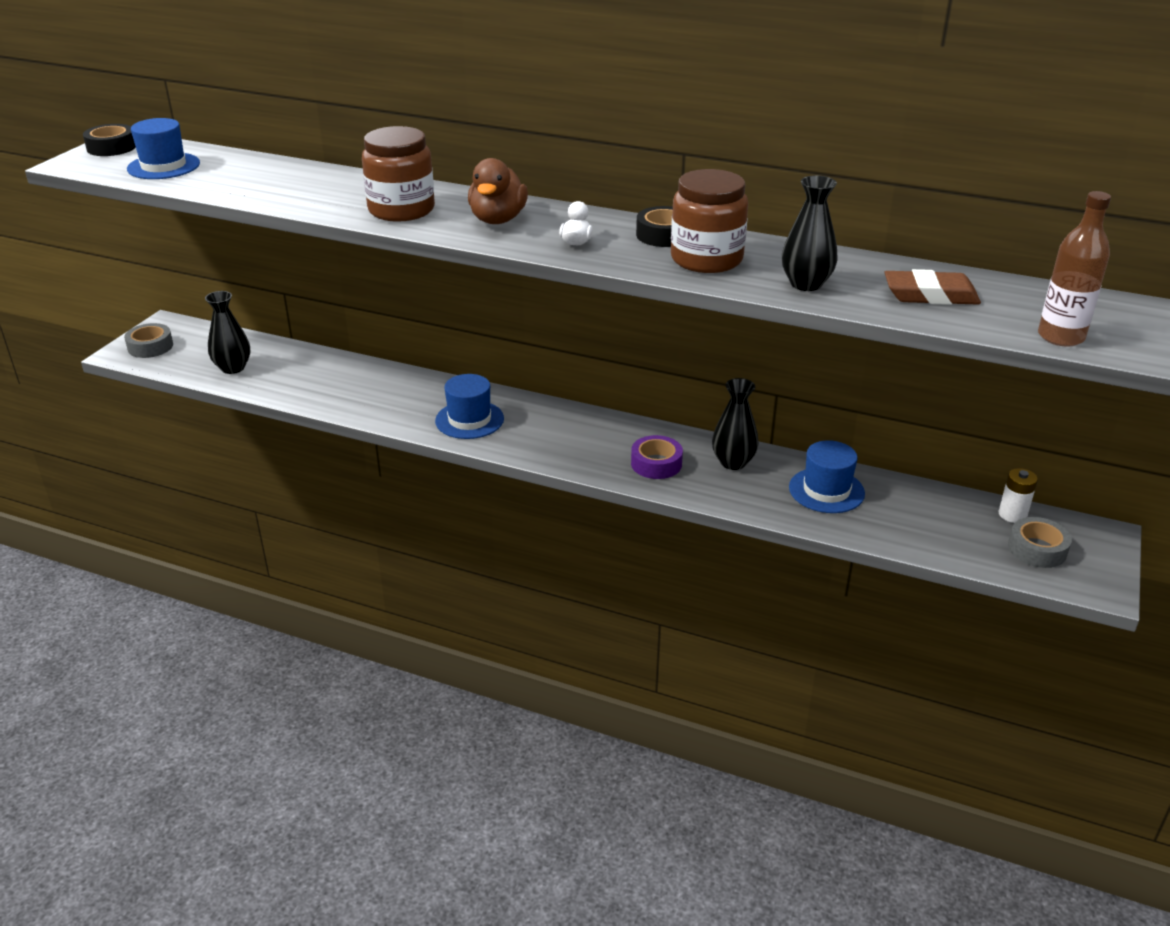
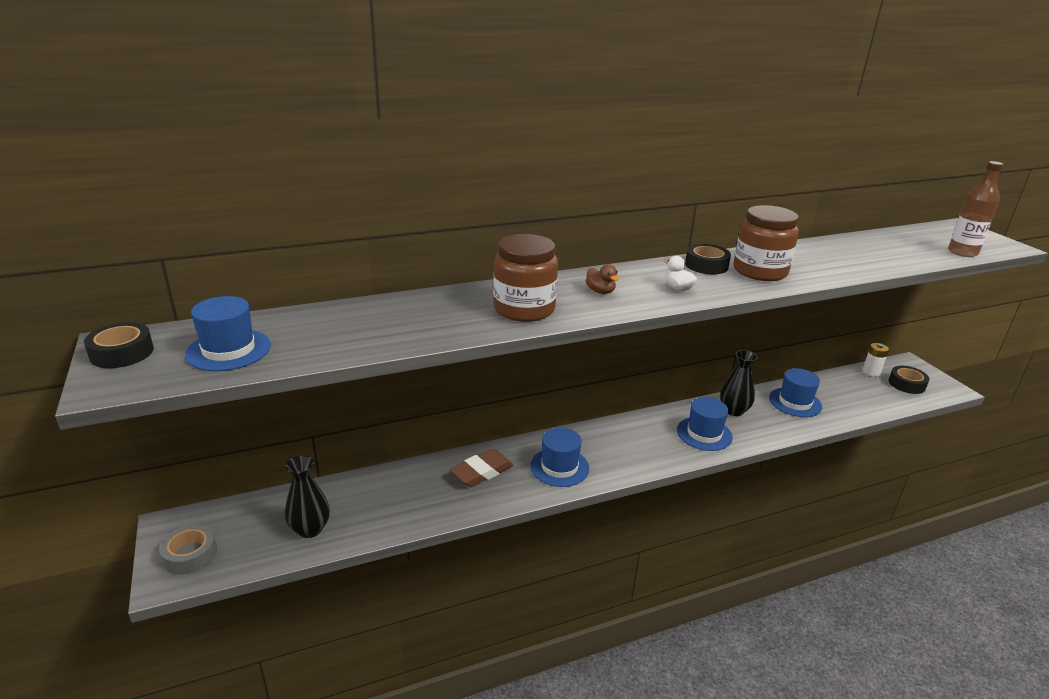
camera: 45 degrees left, 5 degrees down
(498, 220) = (600, 291): brown duck -> brown duck, size x0.54
(656, 464) = (704, 434): purple tape -> blue hat
(806, 284) = (829, 267): black vase -> none
(930, 295) = (881, 252): brown eraser -> brown eraser (482, 472)
(1037, 549) = (906, 384): grey tape -> black tape

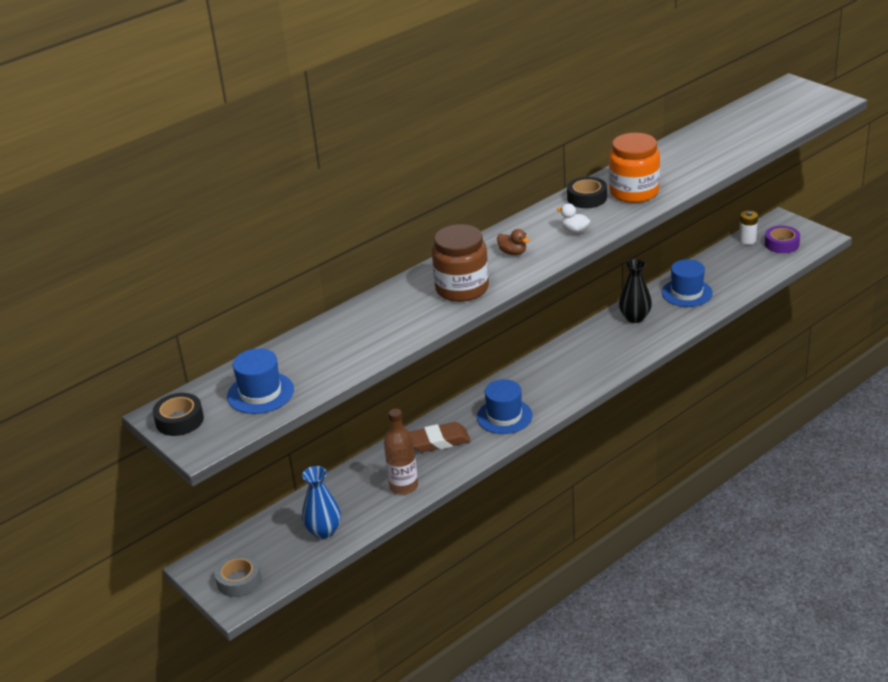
camera: 15 degrees left, 5 degrees up
(310, 529) = (324, 531): black vase -> blue vase
(482, 472) = (439, 441): brown eraser -> brown eraser turned 45 degrees clockwise
(704, 434) = (617, 348): blue hat -> none
(760, 271) = (634, 192): brown jar -> orange jar
(906, 384) = (781, 244): black tape -> purple tape
(962, 252) = (796, 120): brown bottle -> brown bottle (403, 486)

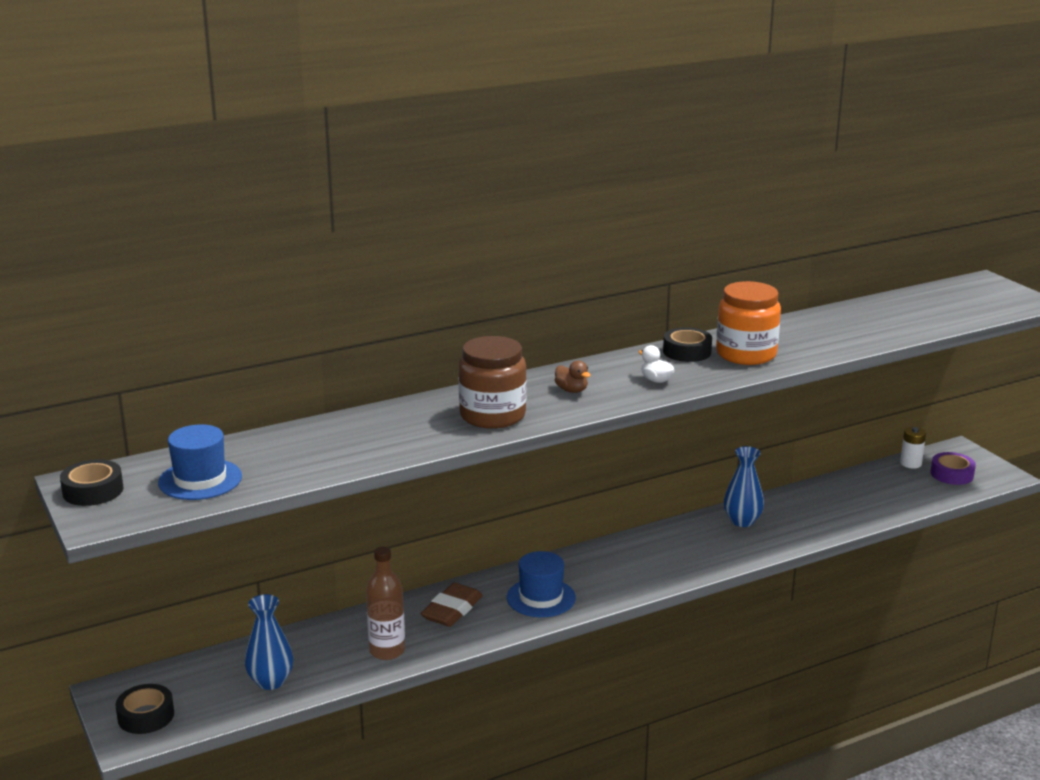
camera: 10 degrees right, 10 degrees down
(239, 580) = (146, 716): grey tape -> black tape
(439, 441) = (452, 610): brown eraser -> brown eraser turned 60 degrees counterclockwise
(635, 317) = (742, 521): black vase -> blue vase
(687, 293) = (815, 506): blue hat -> none

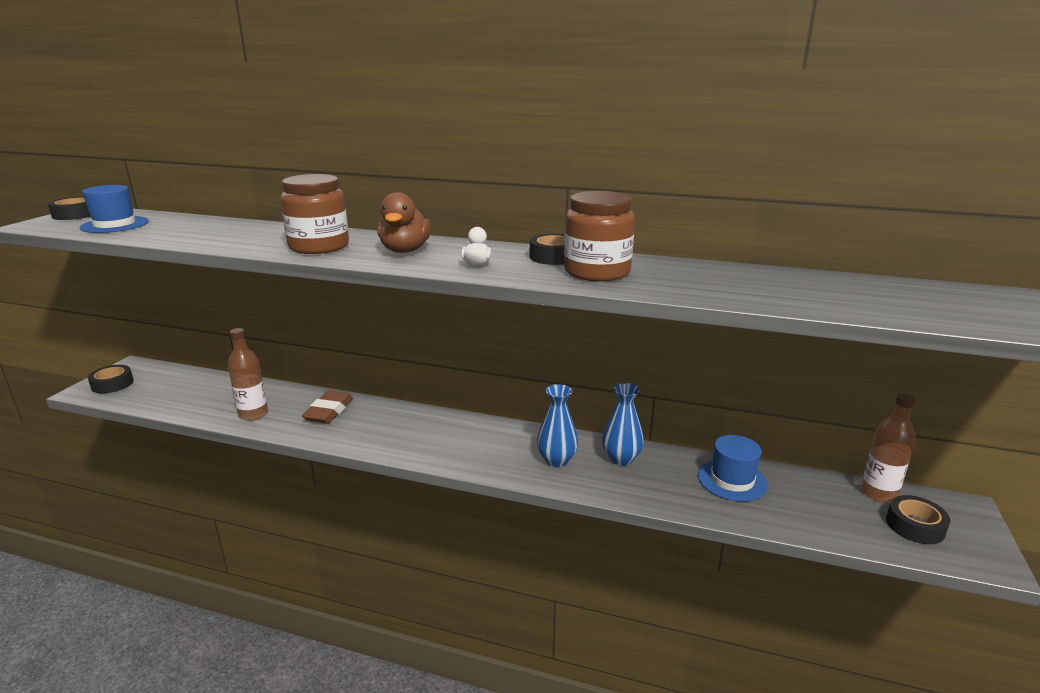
camera: 45 degrees right, 0 degrees up
(270, 681) = (181, 398): blue vase -> blue vase (556, 460)
(452, 610) = (328, 411): brown eraser -> brown eraser turned 60 degrees counterclockwise
(541, 598) = (386, 432): blue hat -> blue hat (732, 480)
(571, 390) = (405, 251): brown duck -> brown duck, size x1.84
(746, 354) = (597, 272): orange jar -> brown jar
(910, 463) = (878, 493): white battery -> brown bottle
(952, 474) = (915, 526): purple tape -> black tape

